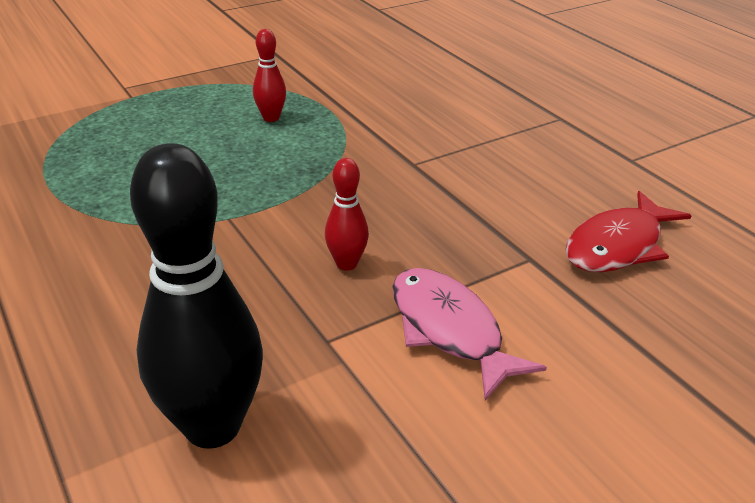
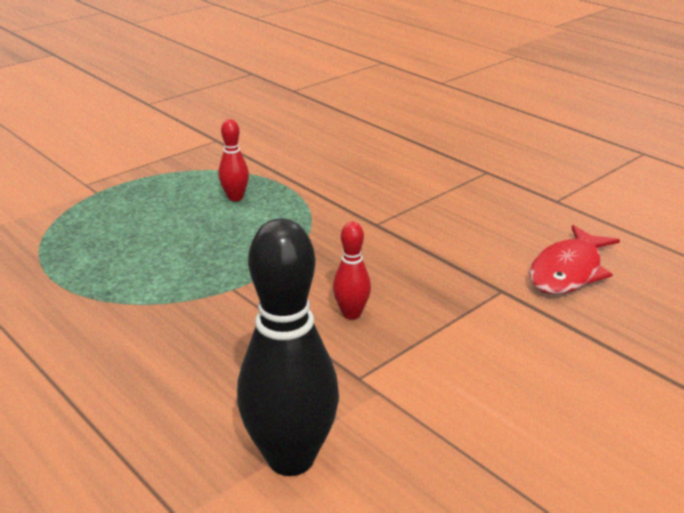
camera: 10 degrees left, 5 degrees down
(449, 330) = (457, 355): pink fish -> none

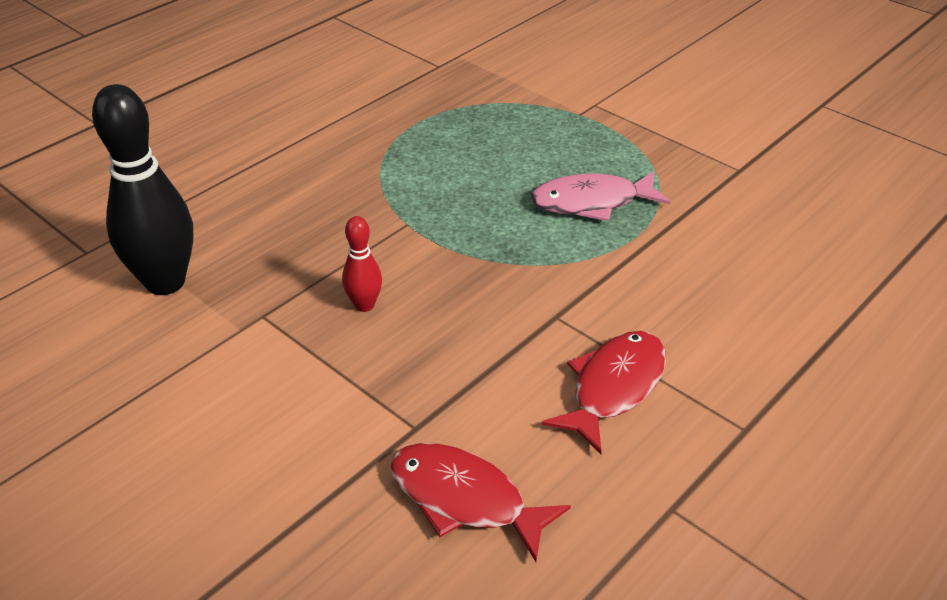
camera: 85 degrees right, 10 degrees up
(235, 197) = (592, 202): red bowling pin -> pink fish
(453, 208) = (613, 388): none -> red fish

